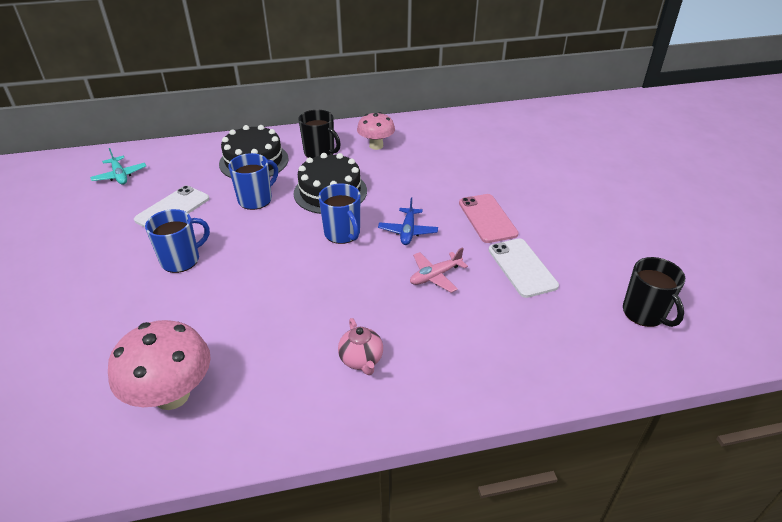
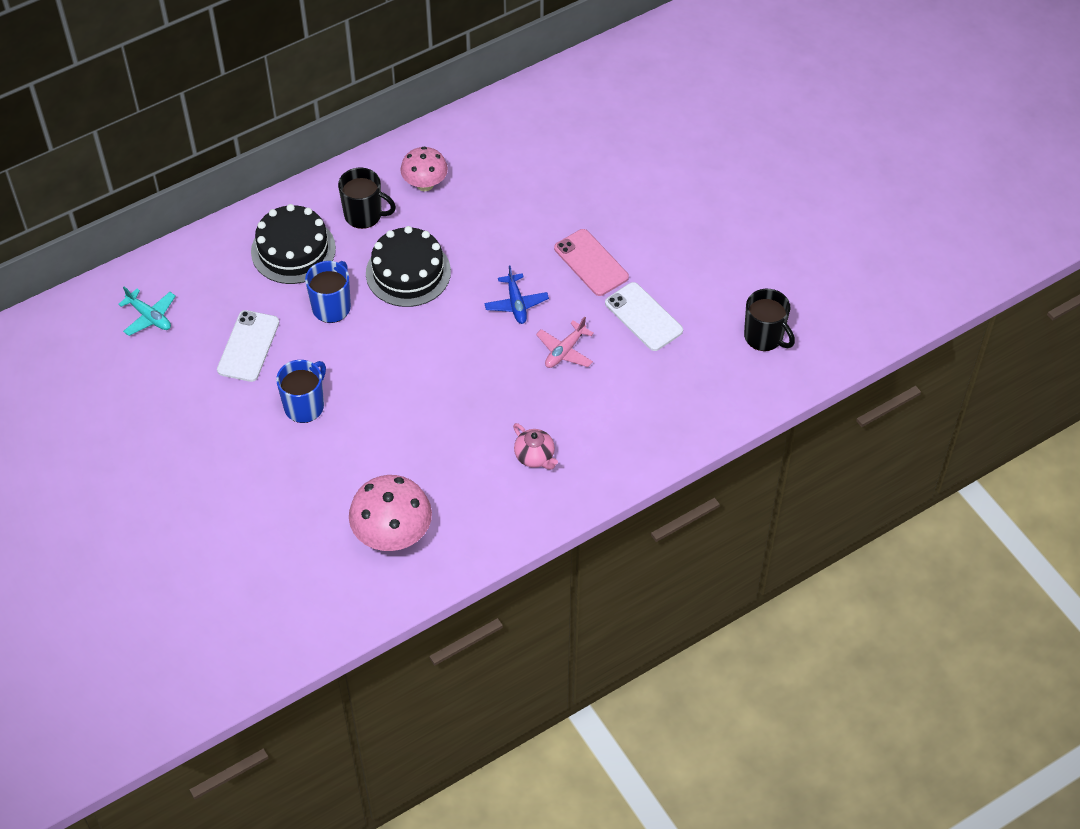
camera: 20 degrees left, 15 degrees up
(342, 234) = (450, 326): blue mug -> none

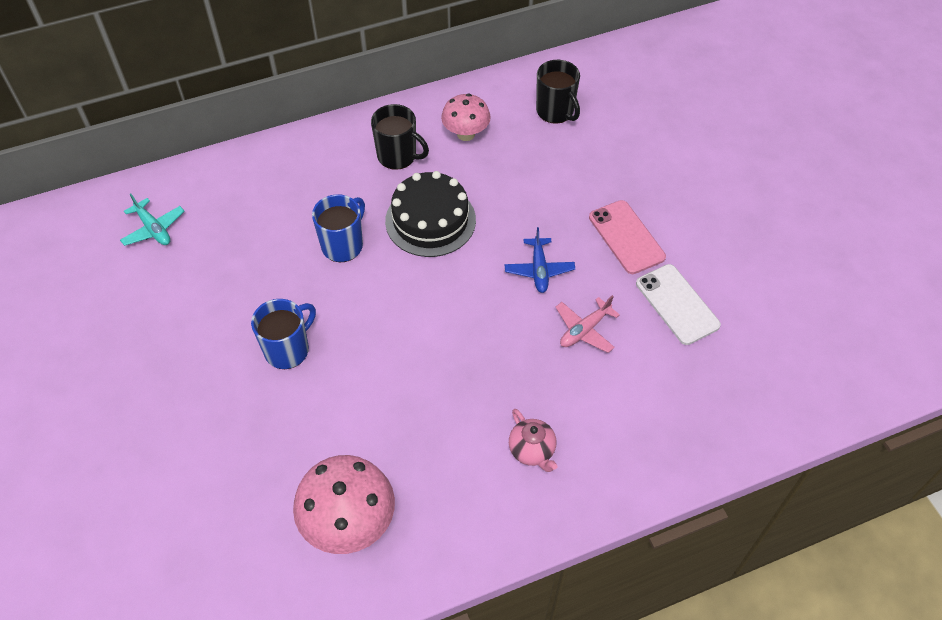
camera: 10 degrees right, 0 degrees up
(248, 346) = (245, 275): white phone -> none
(293, 250) = (317, 181): black cake -> none
(764, 337) = (813, 347): black mug -> black mug (555, 111)

